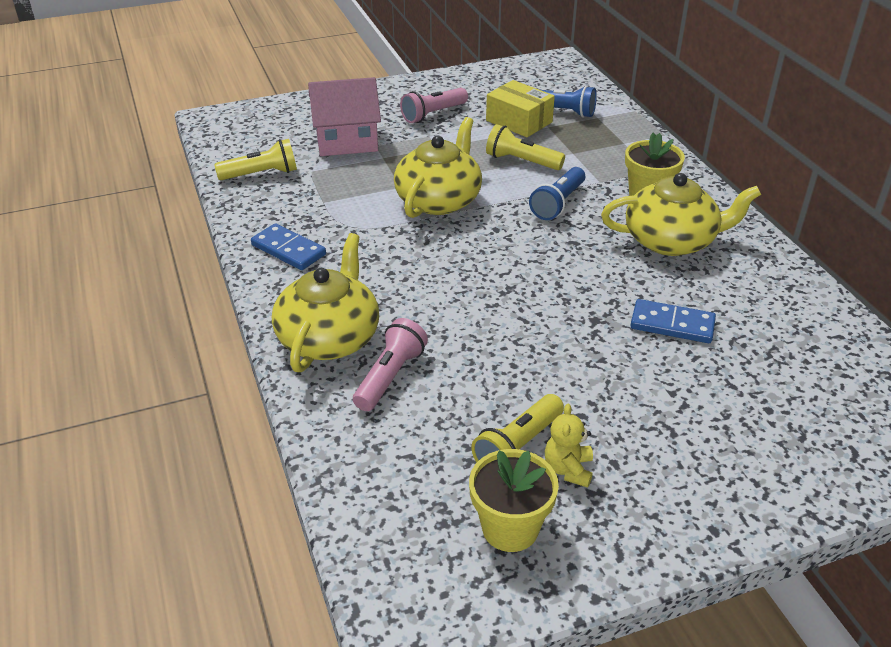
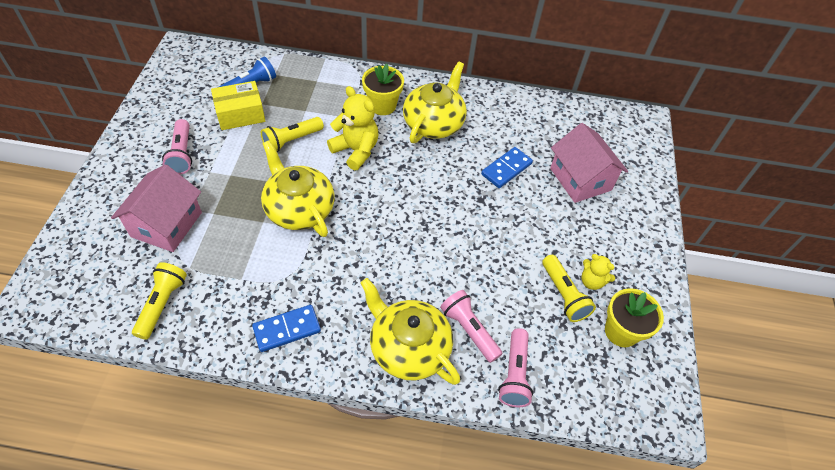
camera: 65 degrees left, 15 degrees up
(357, 437) = (514, 374): none -> pink flashlight
(558, 204) = (356, 150): blue flashlight -> yellow teddy bear
(742, 401) = (580, 179): none -> pink house

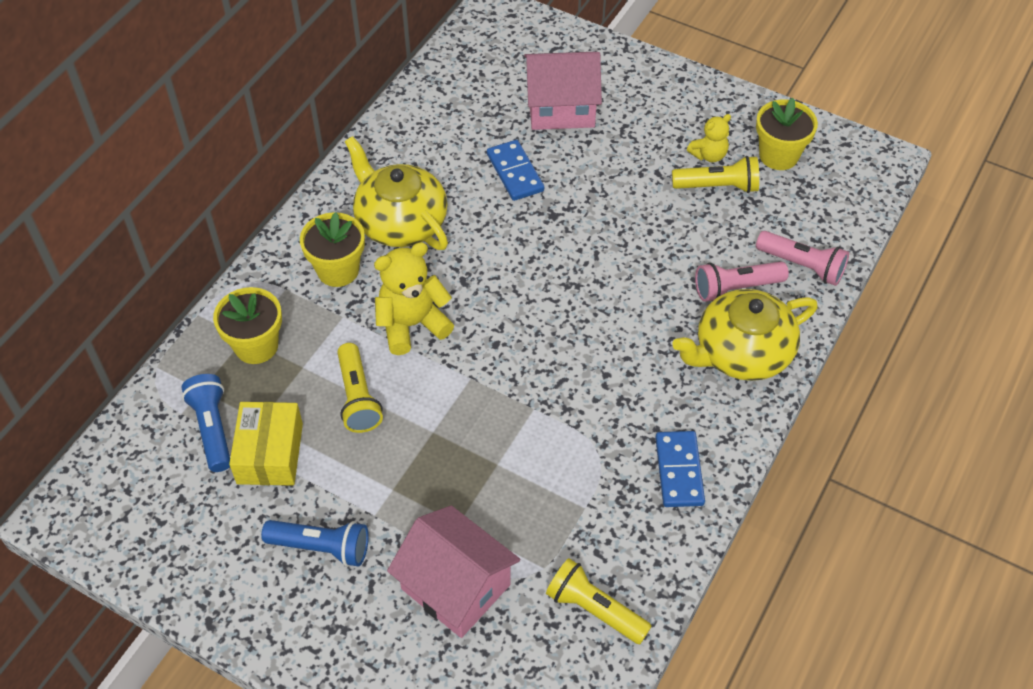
camera: 65 degrees left, 0 degrees up
(182, 154) = (321, 547): pink flashlight -> blue flashlight
(299, 209) = (491, 416): yellow teapot -> none
(313, 87) = (256, 346): none -> yellow flower pot

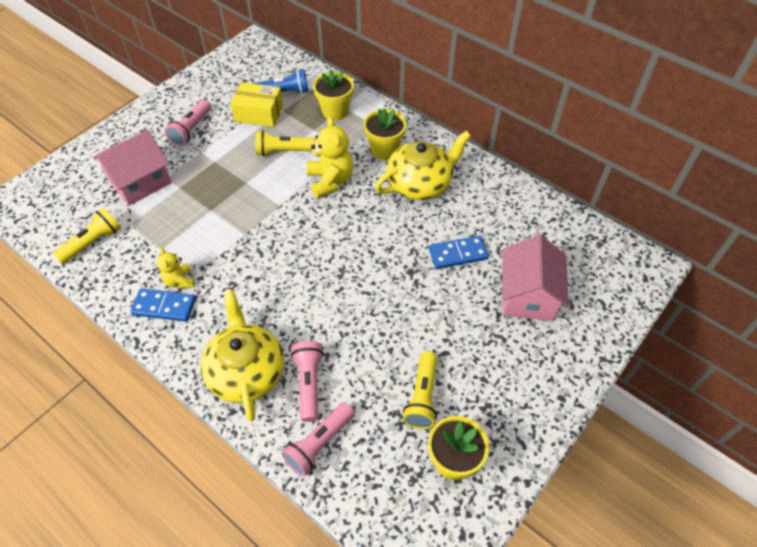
camera: 100 degrees right, 0 degrees up
(321, 547) = (191, 130): blue flashlight -> pink flashlight
(708, 155) = (461, 398): yellow teddy bear -> yellow teddy bear (180, 281)

